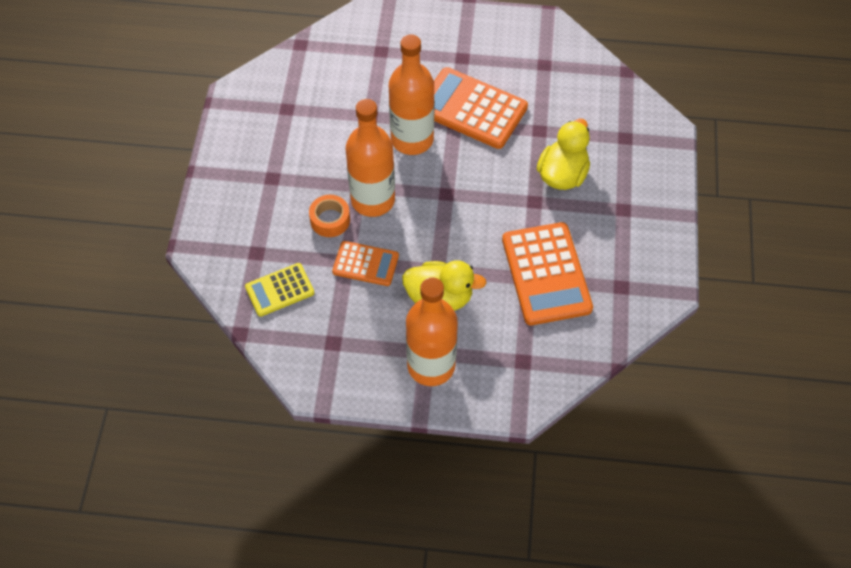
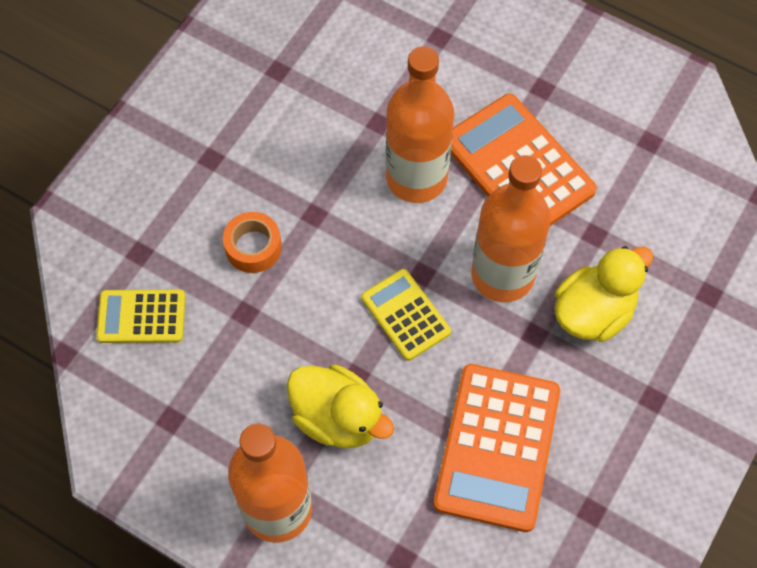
camera: 25 degrees right, 5 degrees up
(365, 264) = (267, 328): orange calculator -> none
(373, 200) = (322, 242): orange bottle -> orange bottle (502, 275)
(449, 221) = (406, 315): none -> yellow calculator

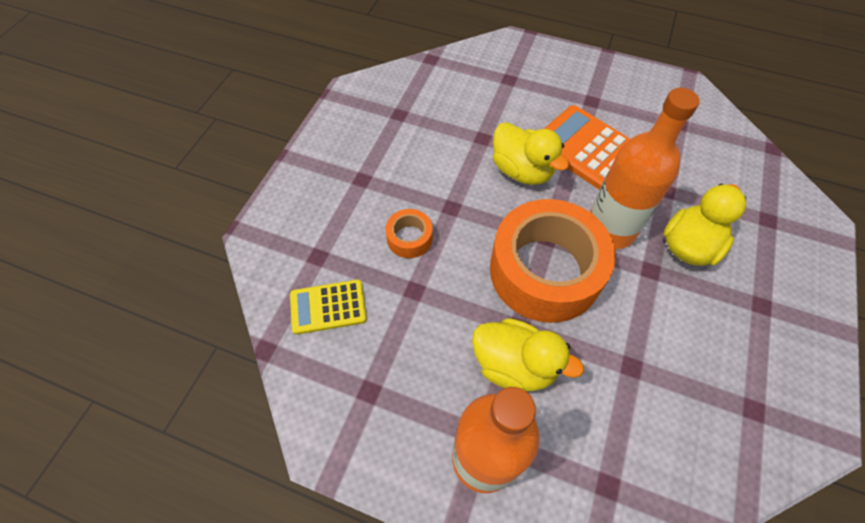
camera: 10 degrees left, 5 degrees down
(406, 315) = (545, 271): yellow calculator -> orange tape
(416, 178) = (522, 170): orange bottle -> yellow duck
(497, 447) = (655, 367): orange calculator -> none

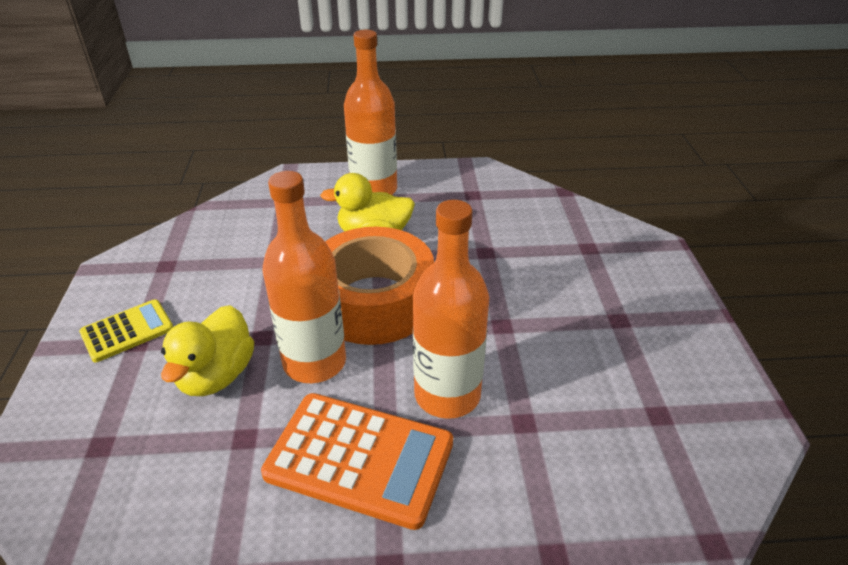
camera: 155 degrees right, 20 degrees down
(328, 307) = (545, 222): yellow calculator -> yellow calculator (127, 331)
(409, 238) = (522, 285): orange tape -> none
(522, 170) = (447, 395): yellow duck -> orange bottle

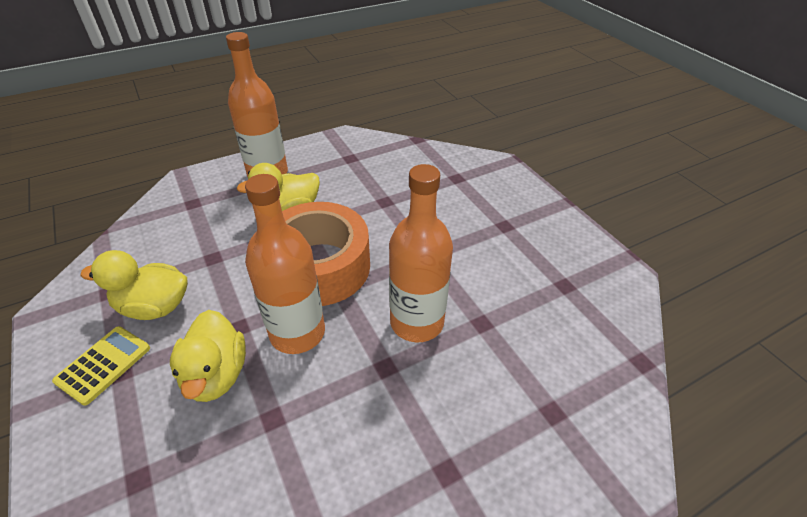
camera: 25 degrees left, 5 degrees up
(197, 292) = (154, 307): none -> yellow duck
(359, 459) = (378, 398): orange calculator -> none

